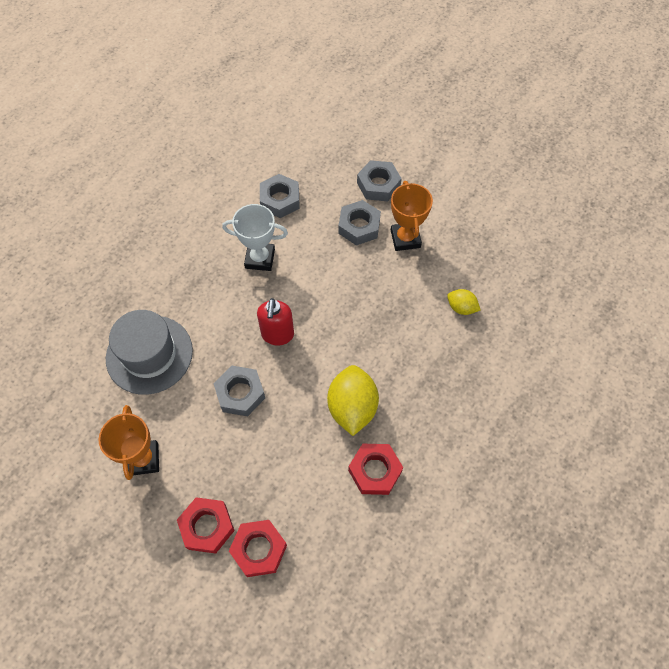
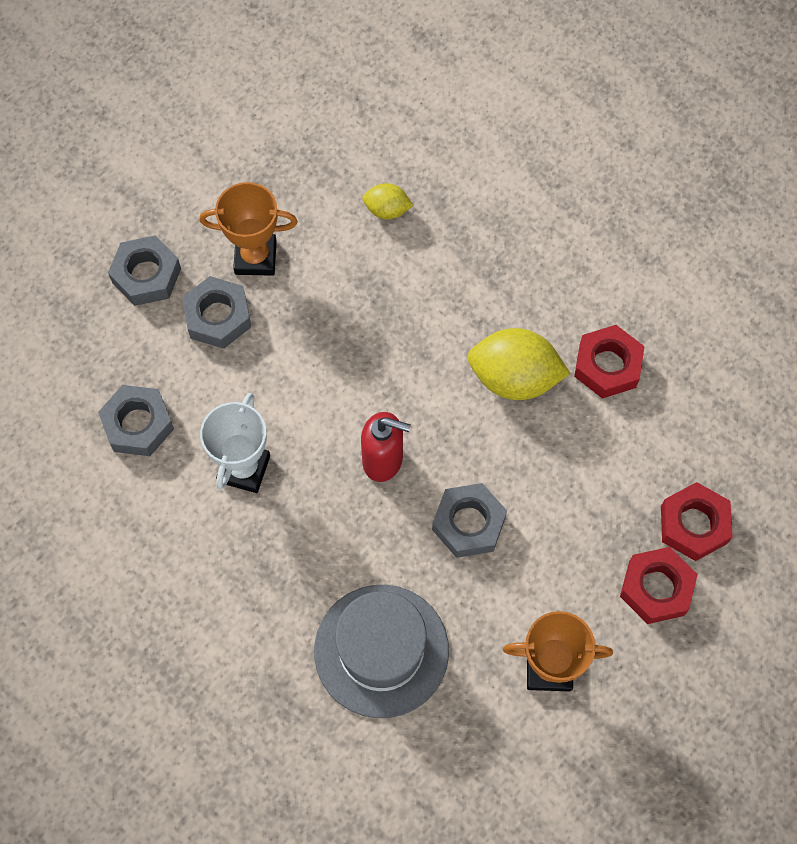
camera: 80 degrees left, 5 degrees up
(461, 308) = (387, 210): yellow lemon -> yellow lemon turned 60 degrees clockwise

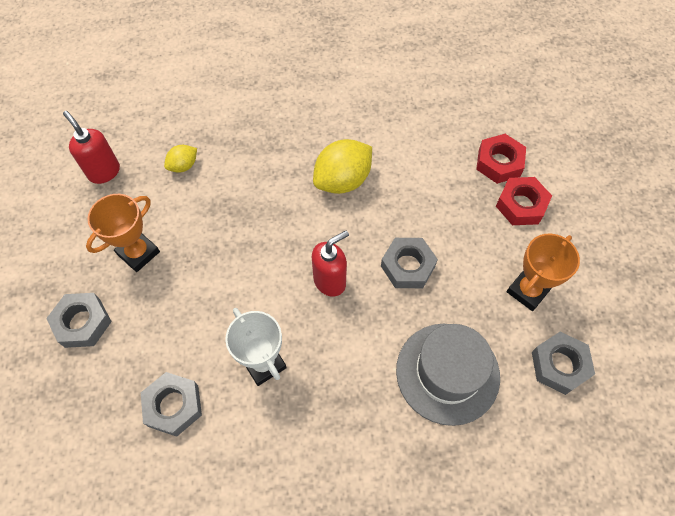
camera: 50 degrees left, 5 degrees down
(218, 317) = (153, 302): grey nut -> grey nut (559, 365)
(312, 144) = (104, 172): none -> red soap dispenser
(607, 366) = (376, 134): red nut -> none

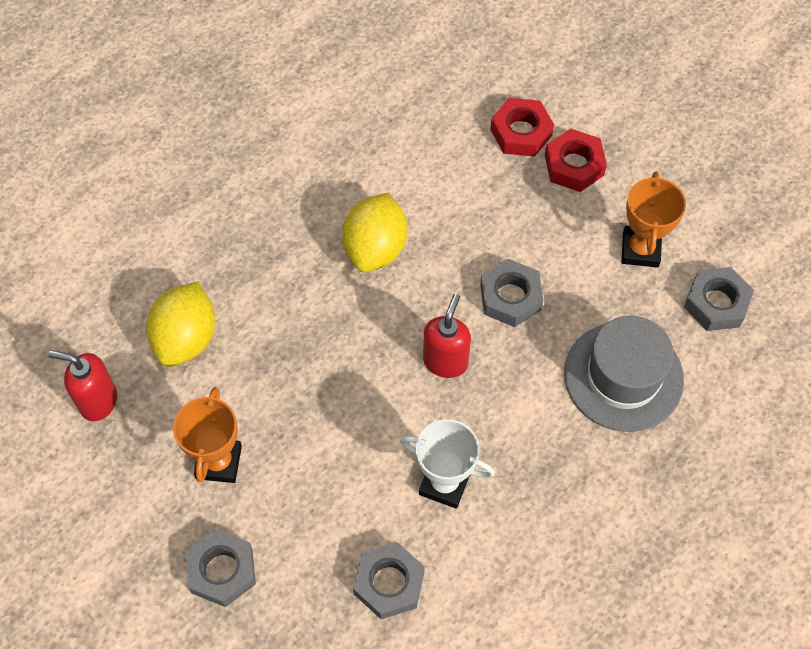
camera: 35 degrees left, 0 degrees up
(183, 166) = (186, 338): yellow lemon -> yellow lemon, size x1.89

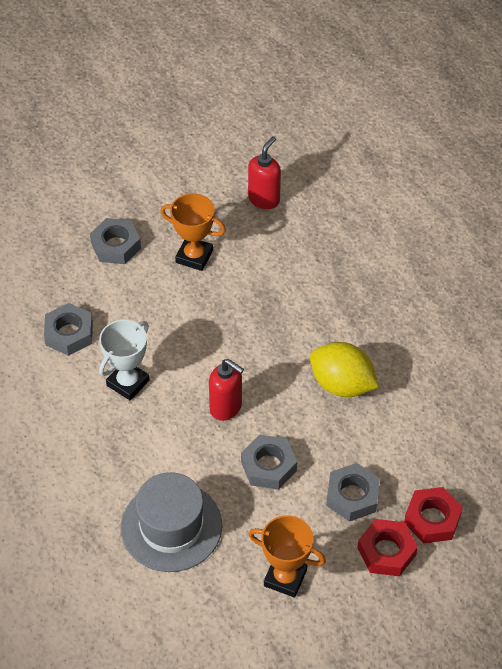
camera: 105 degrees right, 10 degrees down
(186, 338) = (298, 254): yellow lemon -> none
(716, 303) = (214, 621): grey nut -> grey nut (352, 496)

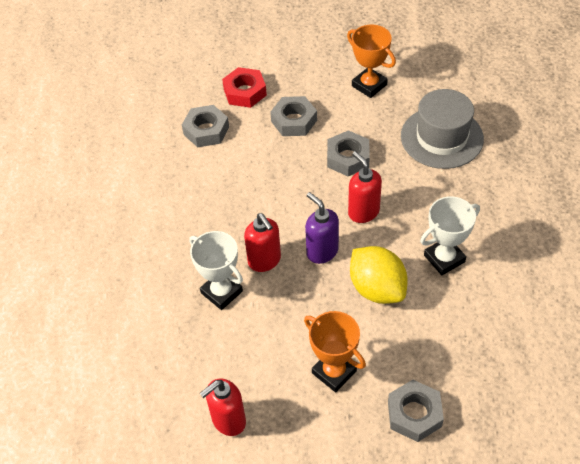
camera: 155 degrees left, 0 degrees up
(69, 334) = (489, 324): grey nut -> grey nut (206, 130)
(250, 354) = (322, 251): none -> purple soap dispenser
(301, 329) = (264, 261): none -> red soap dispenser
(325, 290) = (221, 292): none -> white trophy
(342, 384) = (256, 202): yellow lemon -> yellow lemon (377, 288)
(386, 551) = (289, 82): red nut -> none

